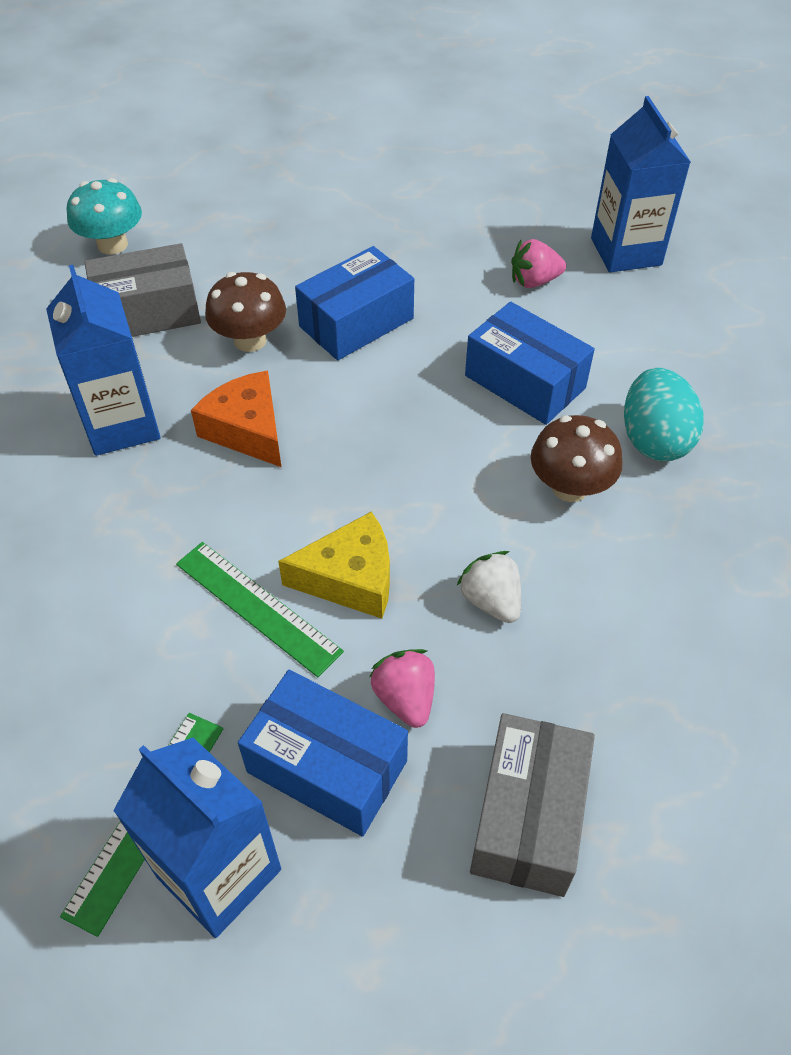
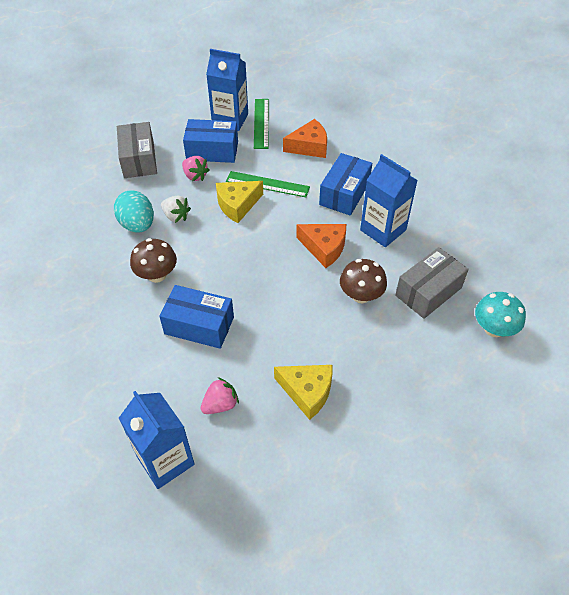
camera: 155 degrees right, 0 degrees up
(91, 678) = (309, 146): none -> orange cheese
(356, 322) = (312, 329): blue box -> blue box (344, 194)
(412, 259) = (307, 392): none -> yellow cheese
(654, 440) = (119, 315): turquoise egg -> turquoise egg (137, 225)

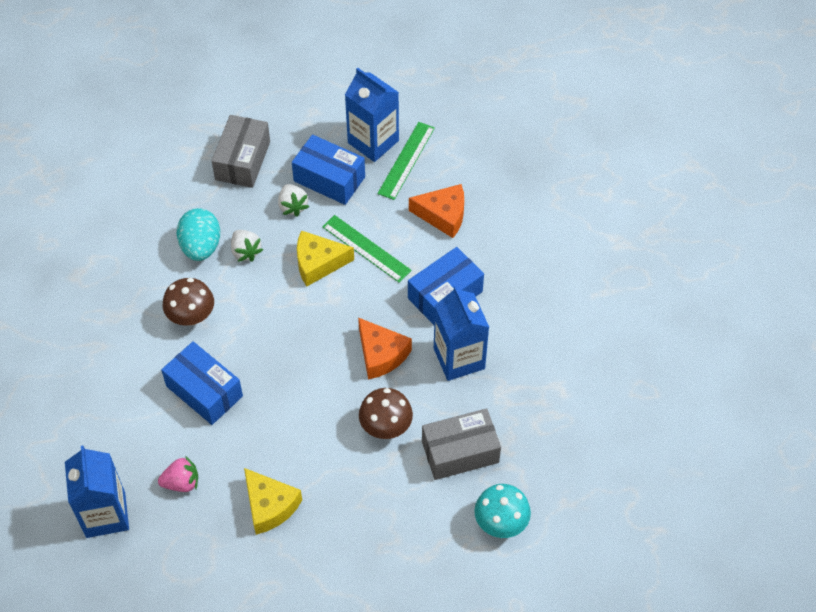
camera: 25 degrees right, 5 degrees up
(195, 176) = (293, 206): pink strawberry -> white strawberry

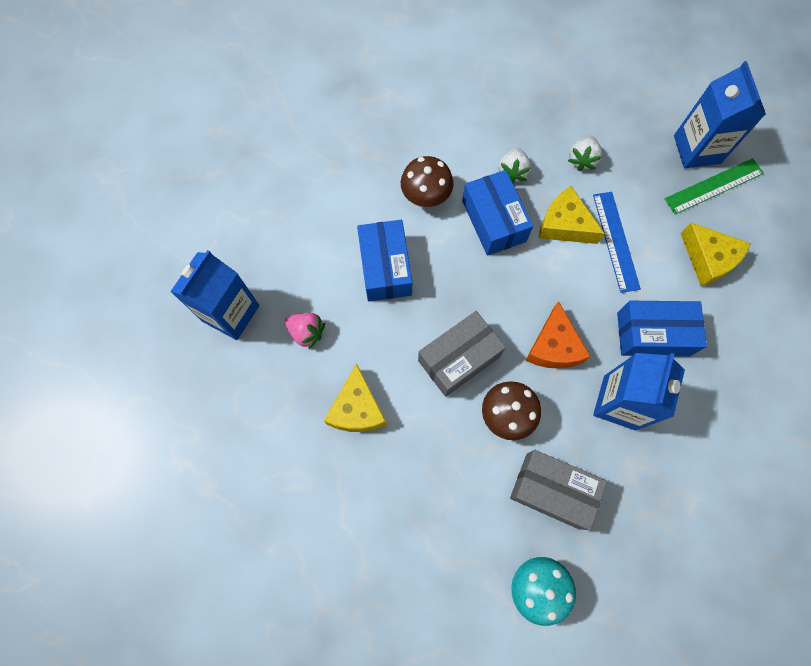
camera: 40 degrees right, 15 degrees up
(201, 247) = (480, 142): turquoise egg -> none
(243, 160) = (571, 91): grey box -> grey box (459, 358)
(329, 179) = (632, 157): blue box -> blue box (494, 221)
(366, 248) = (615, 241): green ruler -> blue ruler
(443, 215) = (708, 259): orange cheese -> yellow cheese

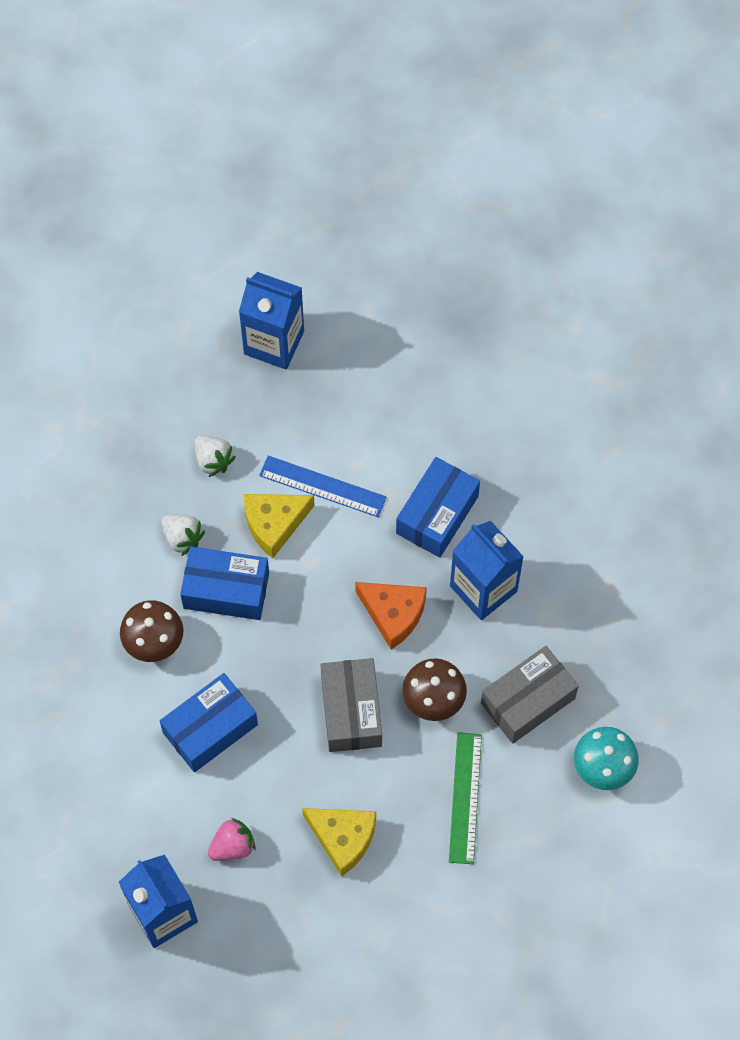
camera: 60 degrees left, 5 degrees down
(385, 268) = (210, 728): blue box -> blue box turned 60 degrees counterclockwise
(708, 259) = (395, 413): yellow cheese -> none
(714, 186) = (324, 355): green ruler -> green ruler (465, 798)

